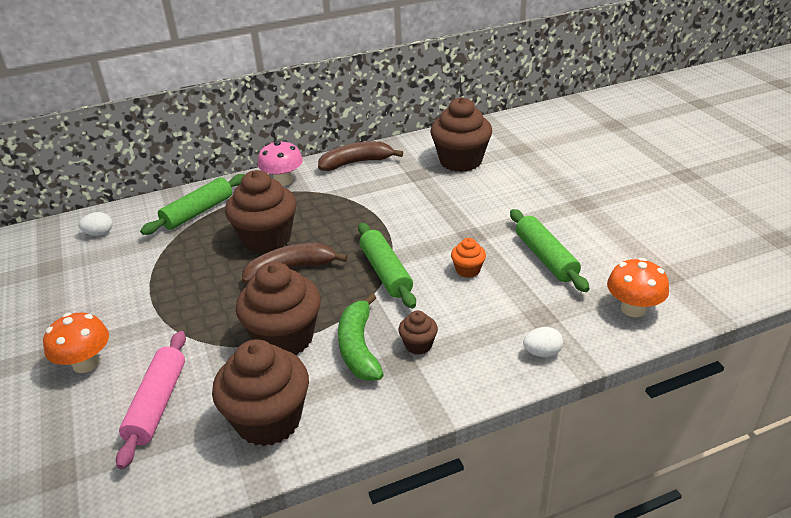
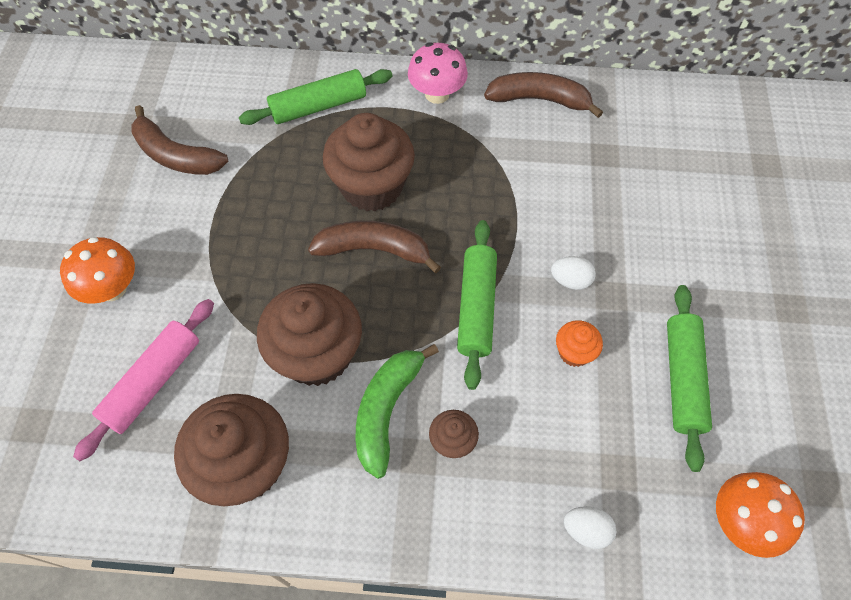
camera: 25 degrees right, 25 degrees up
(96, 272) = (176, 155): none -> brown banana
(99, 233) = (203, 94): white egg -> white egg (570, 280)
(460, 161) = (673, 154): brown cupcake -> none

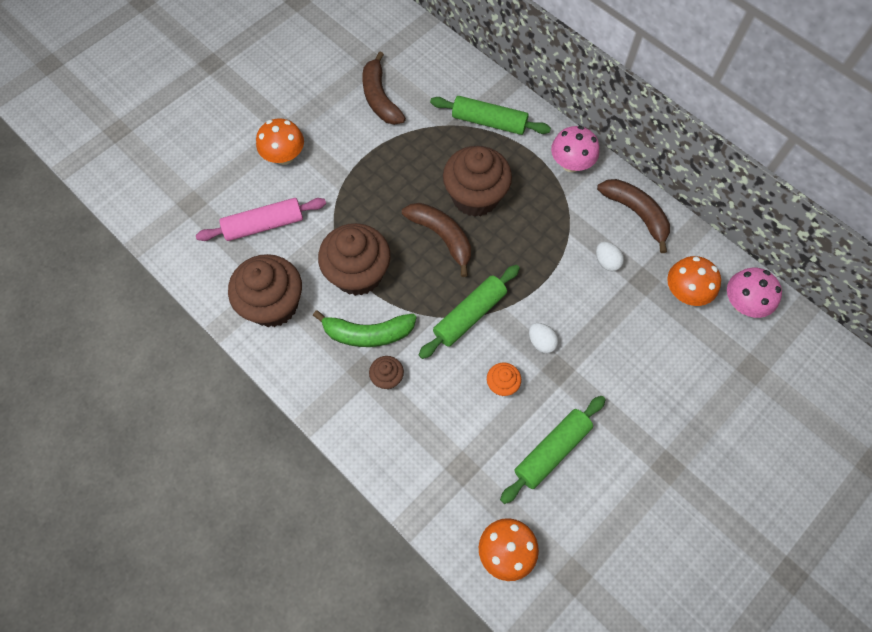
camera: 40 degrees right, 5 degrees up
(387, 410) = (368, 333): green banana -> green banana turned 150 degrees counterclockwise
(586, 530) = (414, 482): white egg -> white egg (606, 262)
(649, 139) = (685, 292): none -> orange mushroom
(703, 115) = (743, 303): none -> pink mushroom

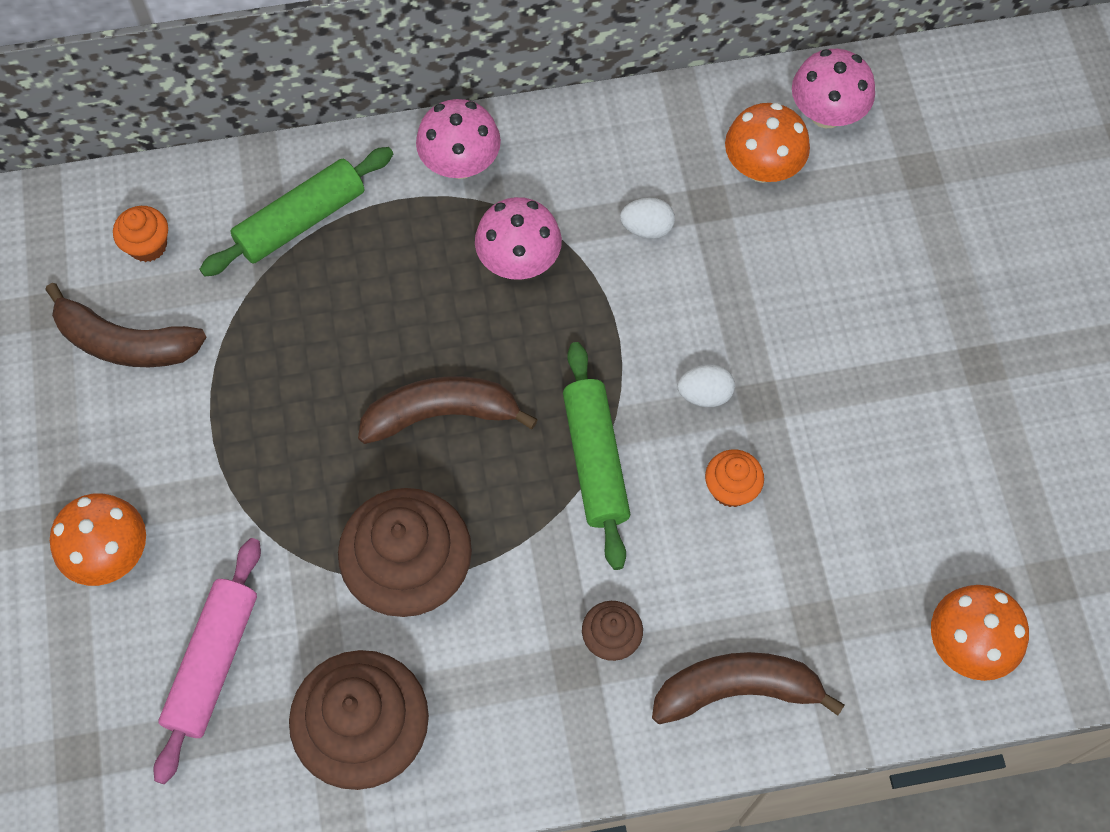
camera: 55 degrees left, 0 degrees up
(368, 333) = (520, 621): green banana -> none
(430, 75) = (148, 245): none -> orange cupcake
(475, 197) = (411, 325): brown cupcake -> none
(543, 219) = (519, 261): none -> pink mushroom
(552, 451) = (868, 489): green rolling pin -> none
(636, 213) = (603, 140): brown banana -> brown banana (737, 689)

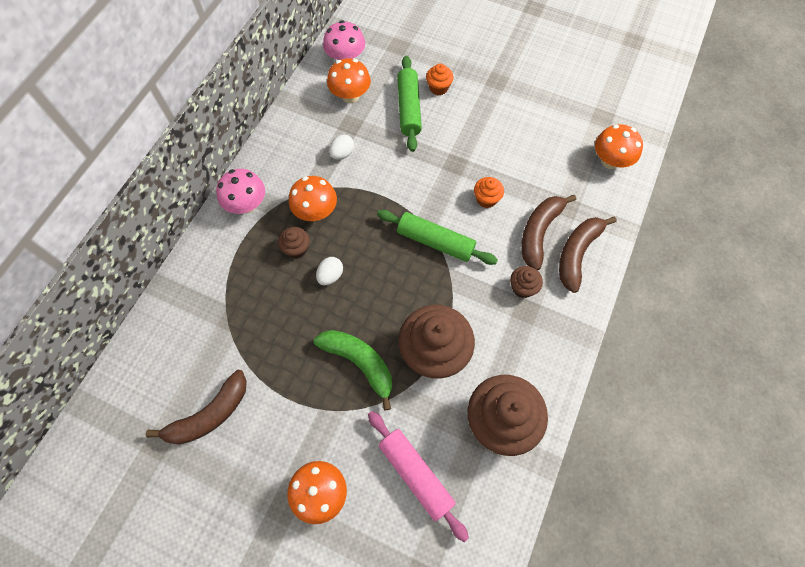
camera: 55 degrees left, 0 degrees up
(148, 245) = (165, 370): orange cupcake -> orange cupcake (438, 88)
(301, 220) = (215, 290): green rolling pin -> green rolling pin (409, 108)
(324, 481) = (360, 363): none -> green banana
(439, 278) = (296, 249): none -> brown cupcake
(441, 414) = (365, 290): brown banana -> brown banana (539, 232)
(519, 261) = (316, 211): pink mushroom -> orange mushroom
(704, 394) = (436, 181): white egg -> white egg (330, 275)

